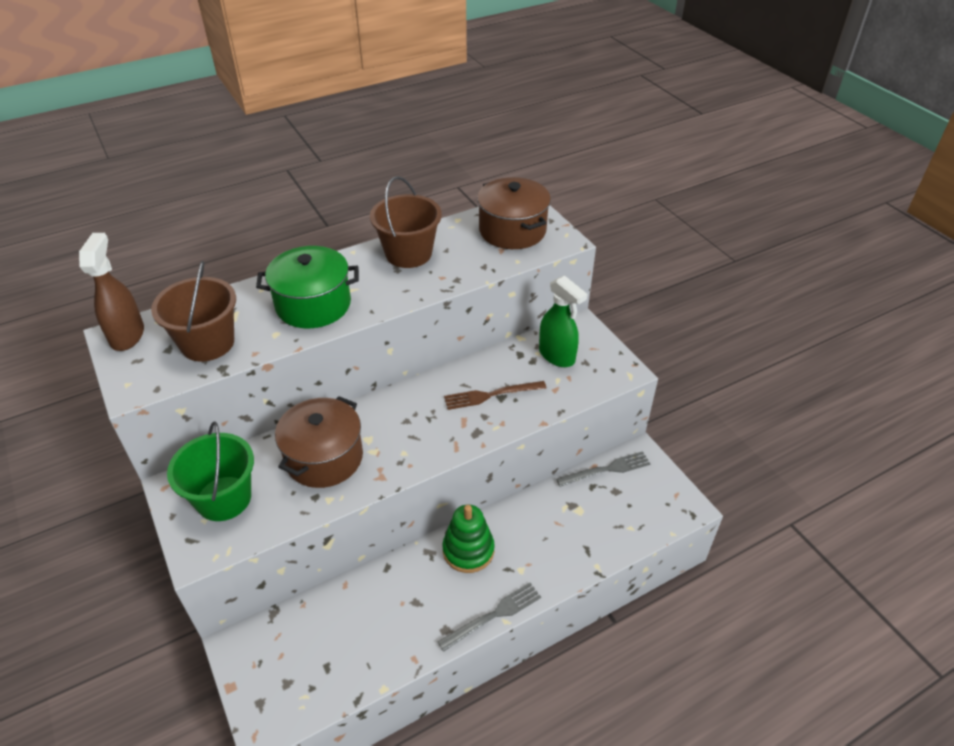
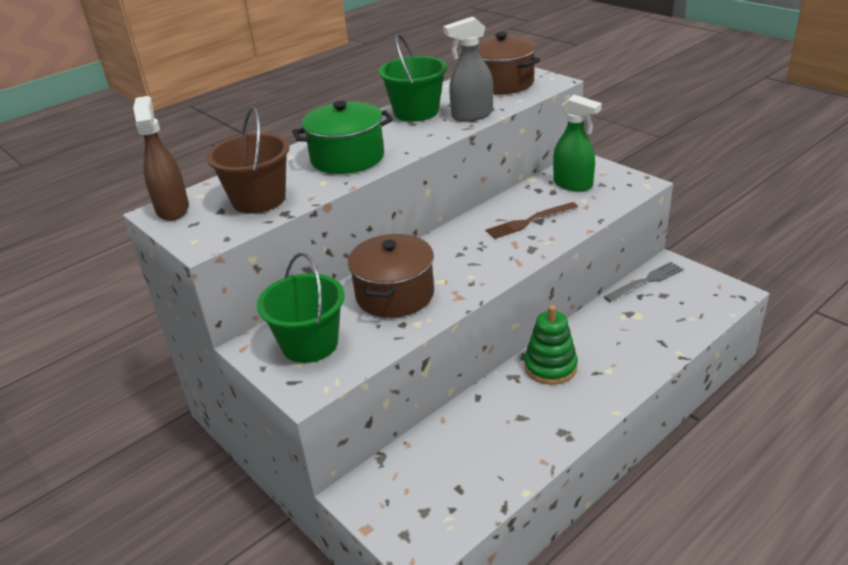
camera: 10 degrees left, 10 degrees down
(408, 253) = (416, 112): brown bucket -> green bucket
(459, 272) = (472, 115): none -> grey spray bottle
(494, 615) = (603, 409): grey fork -> none

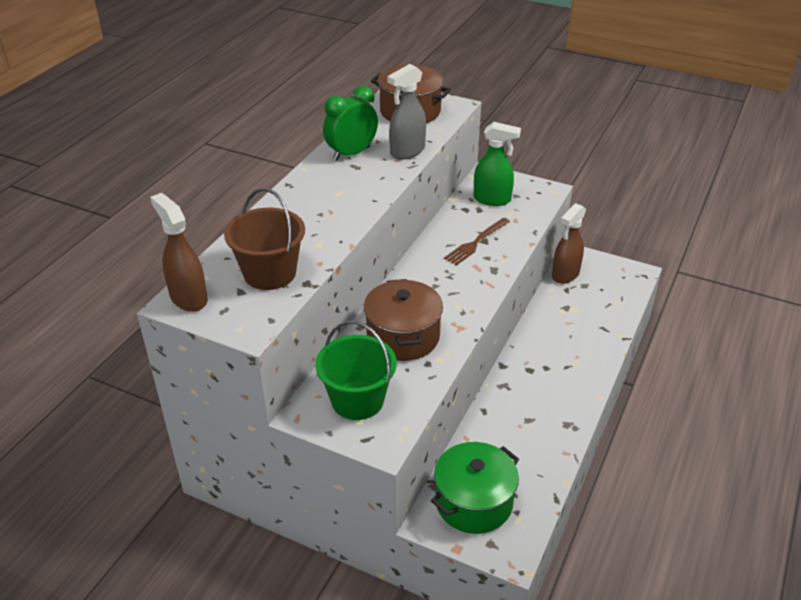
camera: 25 degrees left, 5 degrees up
(347, 158) = (322, 214): green pot -> green pot (473, 502)
(416, 112) = (351, 153): green bucket -> green clock
(550, 367) = (528, 370): green stacking toy -> none
(646, 281) = (565, 275): grey fork -> brown spray bottle

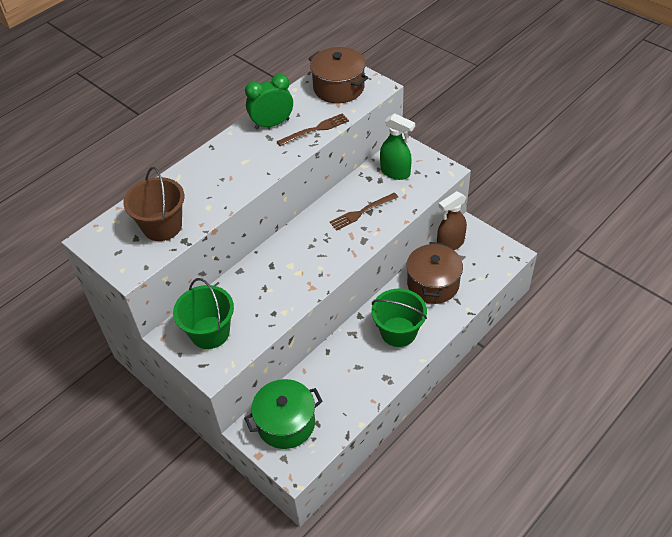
camera: 20 degrees right, 10 degrees up
(188, 298) = (98, 237): brown spray bottle -> none
(403, 336) = (266, 286): brown pot -> brown pot (433, 284)
(407, 151) = (316, 129): grey spray bottle -> brown fork
(556, 373) = (398, 332): none -> green bucket

